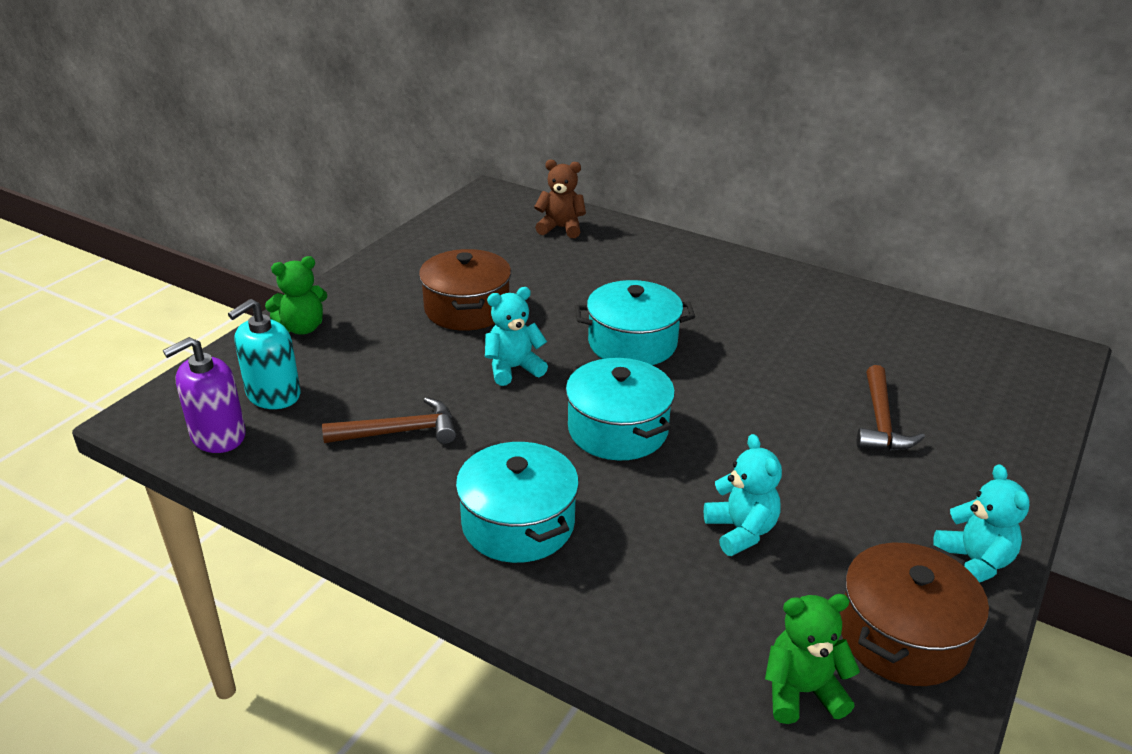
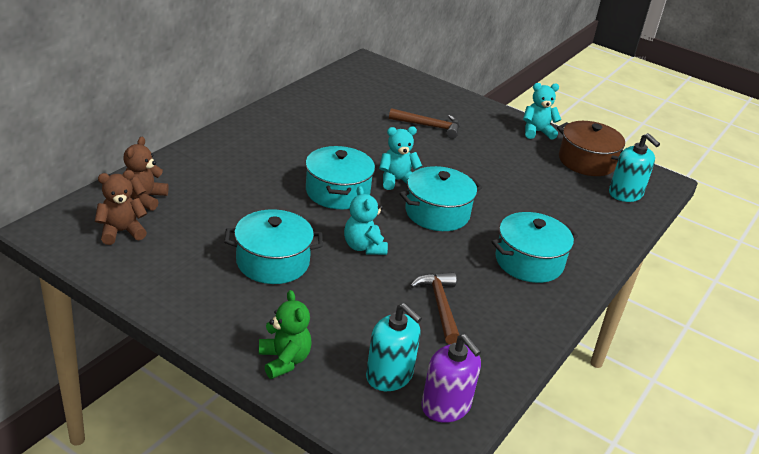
camera: 90 degrees left, 0 degrees up
(467, 309) = (273, 262): brown pot -> turquoise pot
(497, 225) = (121, 232): none -> brown teddy bear
(741, 531) = (524, 188): turquoise teddy bear -> turquoise teddy bear (397, 180)
(802, 692) = (625, 194): green teddy bear -> turquoise soap dispenser

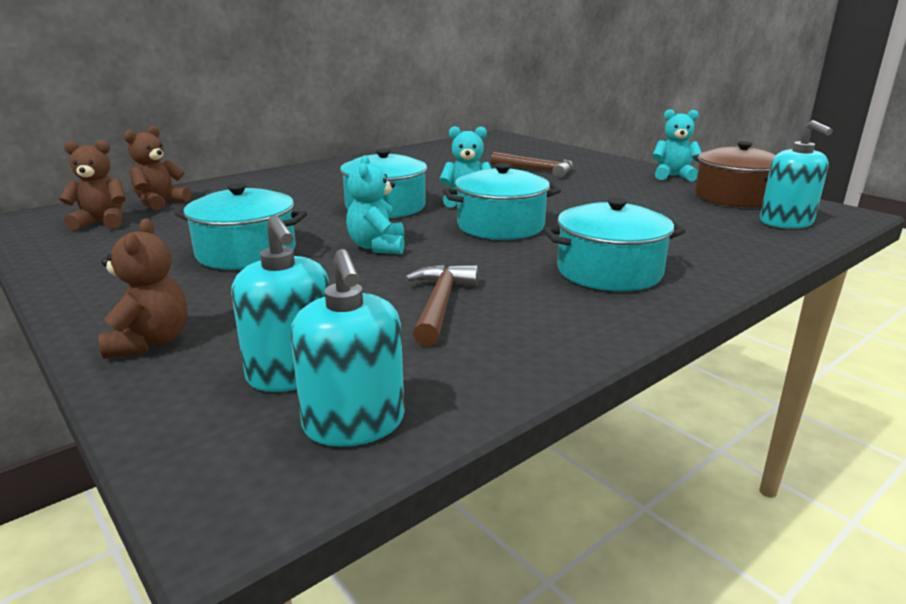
camera: 20 degrees right, 10 degrees down
(284, 360) = (150, 342): green teddy bear -> brown teddy bear
(446, 406) = (354, 423): purple soap dispenser -> turquoise soap dispenser

